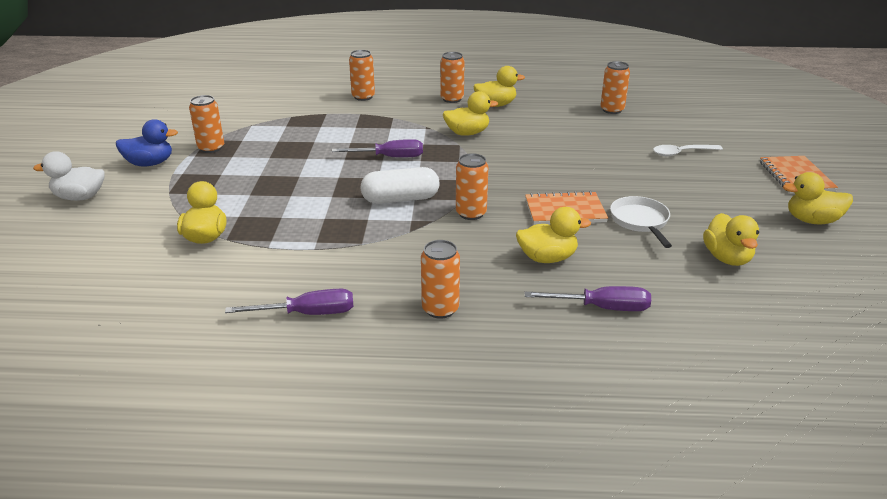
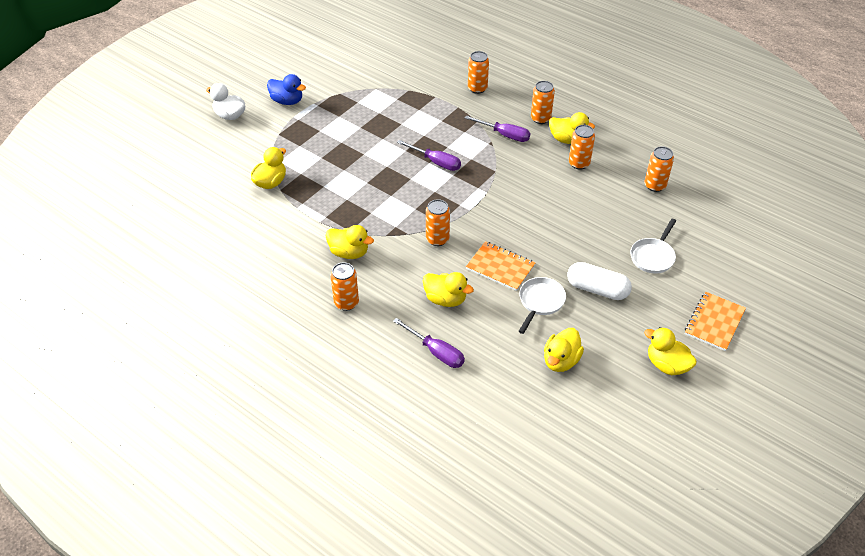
camera: 35 degrees right, 15 degrees up
(211, 148) = (333, 102): orange can -> orange can (579, 163)
(307, 314) = (277, 268): purple screwdriver -> purple screwdriver (504, 135)
(400, 199) = (406, 205): white capsule -> white capsule (597, 289)
(467, 133) = (513, 161): yellow duck -> yellow duck (349, 253)
(682, 153) = (653, 256): white spoon -> white pan

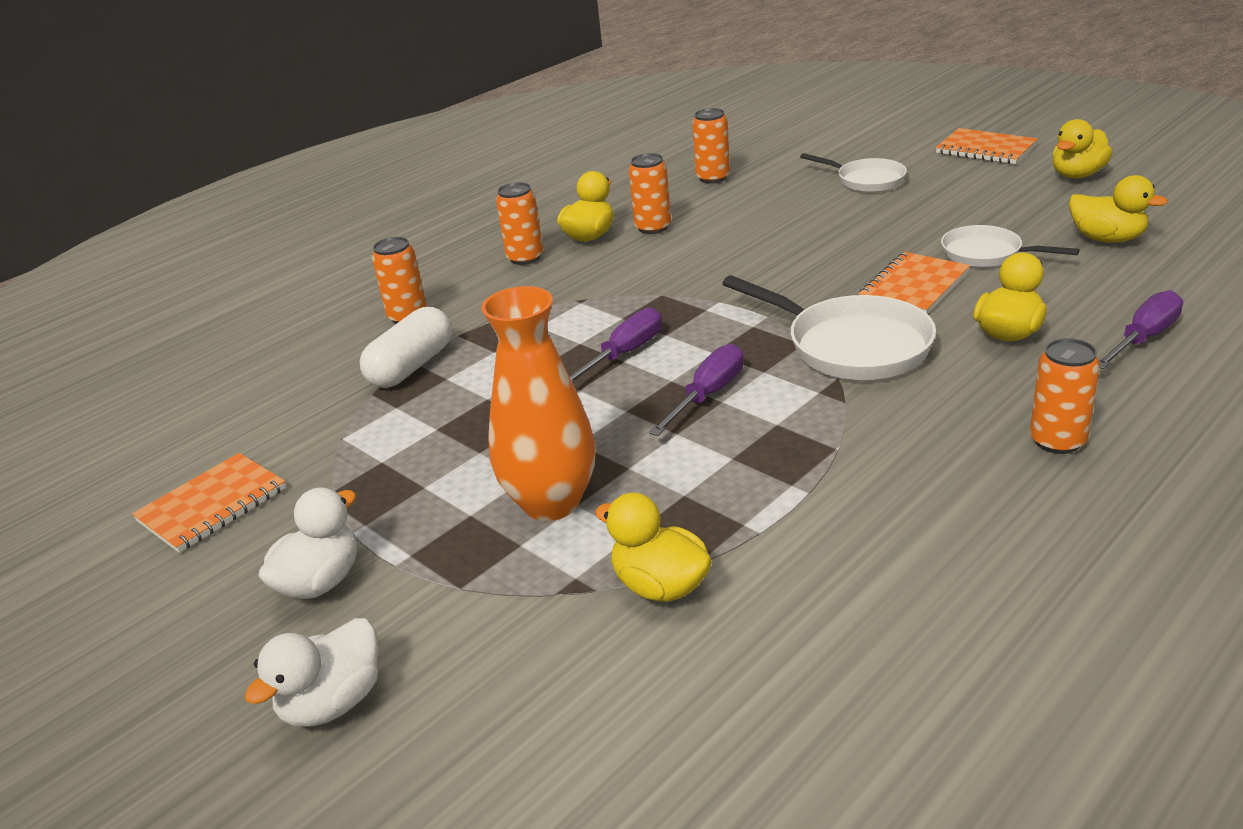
camera: 80 degrees left, 15 degrees down
(287, 101) = (320, 582): blue duck -> white duck
(324, 151) = (551, 502): none -> orange vase
(335, 66) = (212, 505): none -> orange notebook
(349, 253) = (905, 446): yellow duck -> none
(437, 239) = (850, 346): orange can -> white pan
(504, 135) = (560, 288): purple screwdriver -> purple screwdriver (708, 395)
(597, 289) = (945, 215): white capsule -> white capsule (411, 366)

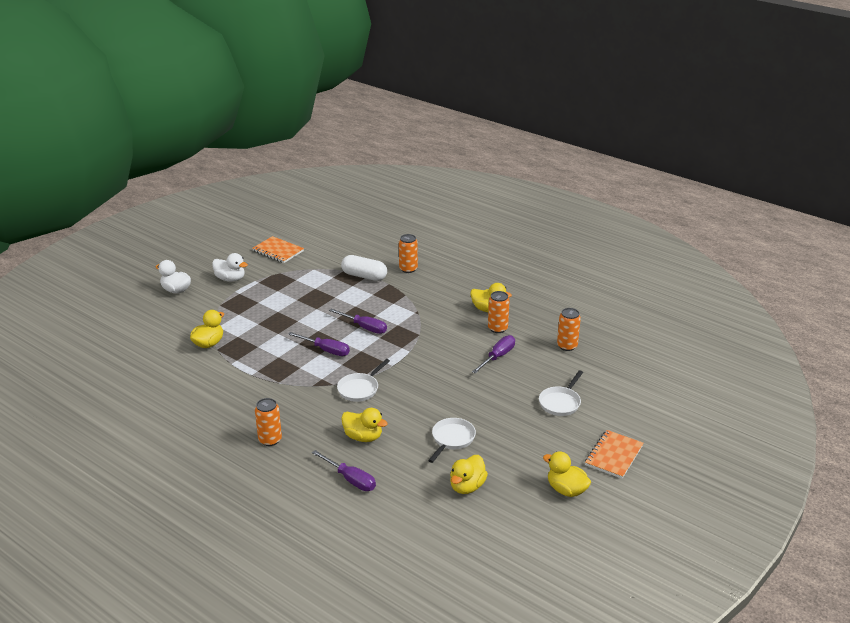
camera: 80 degrees right, 0 degrees up
(525, 258) = (465, 293): orange can -> none
(551, 502) = (261, 318): orange vase -> none
(741, 225) = (497, 357): none -> purple screwdriver
(850, 346) = (360, 389): white pan -> white pan, size x0.62
(914, 286) = (417, 411): orange notebook -> none

